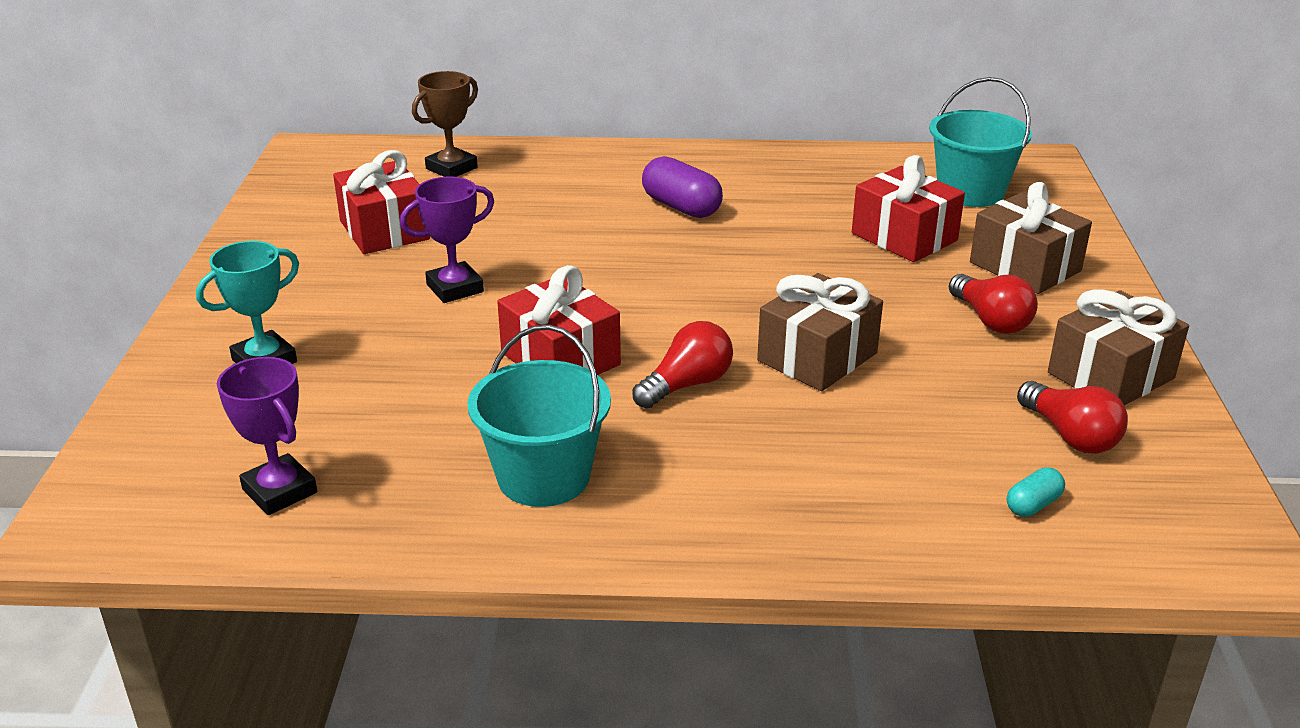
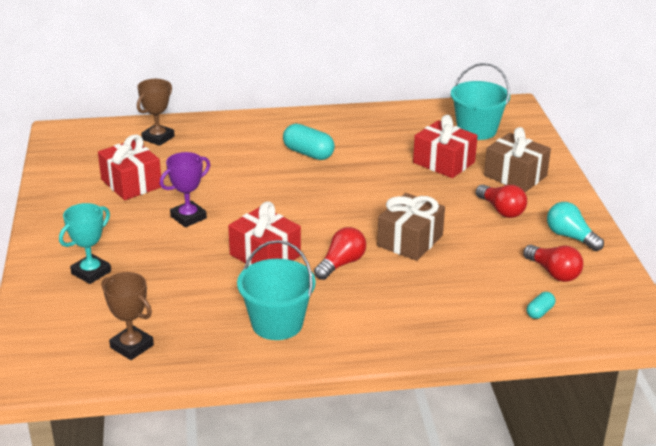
camera: 10 degrees left, 0 degrees up
(280, 491) = (132, 346): purple trophy -> brown trophy
(681, 207) = (308, 153): purple capsule -> turquoise capsule
(1110, 376) = (570, 237): brown gift -> turquoise light bulb

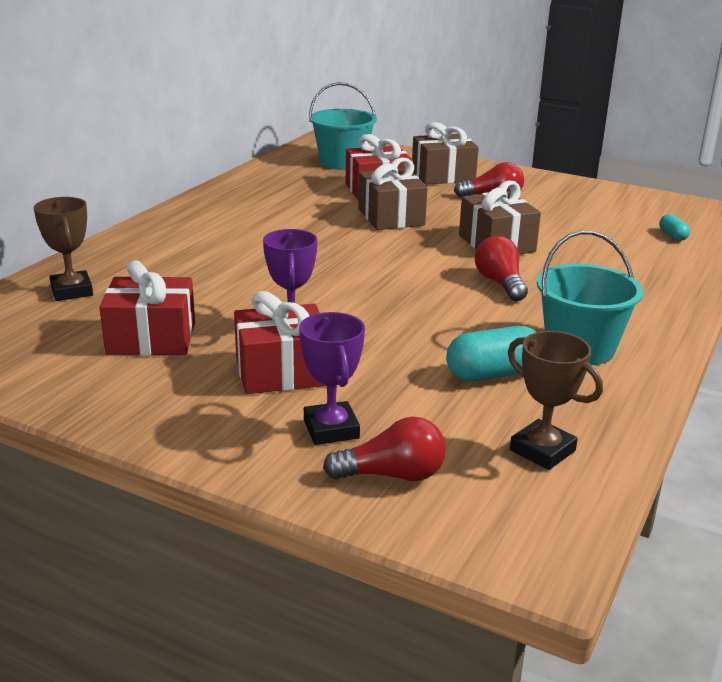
camera: 55 degrees left, 5 degrees down
(91, 272) = (331, 429): turquoise trophy -> purple trophy
(132, 346) = (542, 450): brown trophy -> brown trophy turned 60 degrees clockwise
(265, 255) = (434, 313): red gift -> red gift (282, 372)
(308, 153) = (260, 232): turquoise capsule -> turquoise capsule (493, 374)
(399, 186) = (391, 217): none -> brown gift
(553, 273) = (616, 213): red light bulb -> red light bulb (392, 475)
(570, 237) = (568, 190): turquoise light bulb -> none

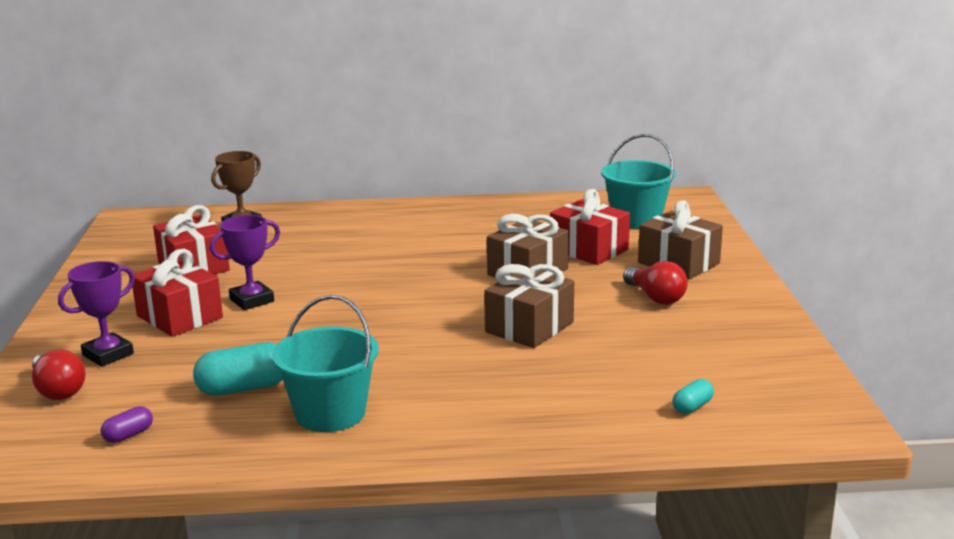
camera: 60 degrees right, 5 degrees down
(493, 374) = (243, 388): turquoise capsule -> turquoise capsule turned 60 degrees counterclockwise
(500, 283) = (433, 350): red light bulb -> none
(542, 450) = (128, 435): brown trophy -> purple capsule

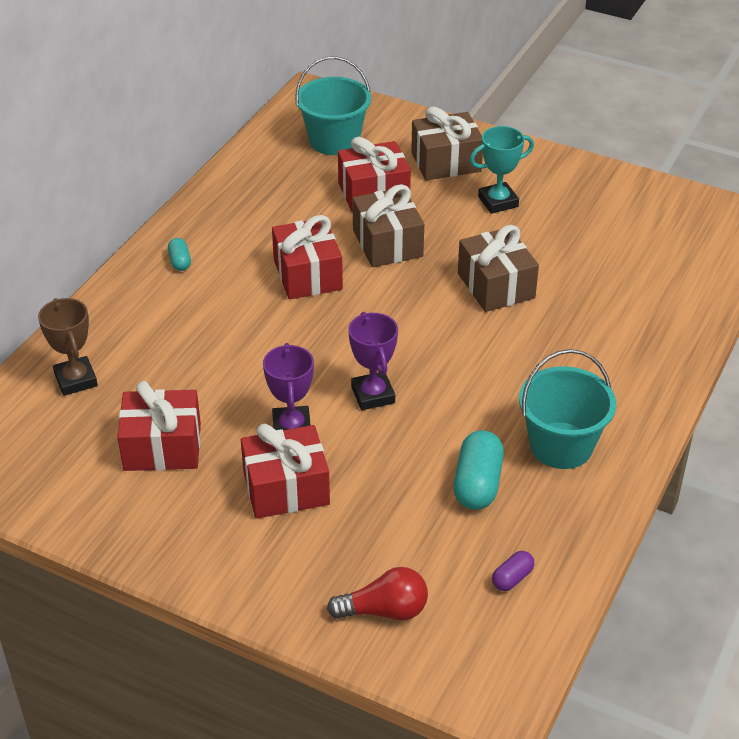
camera: 60 degrees left, 20 degrees up
(108, 354) = (332, 559): purple trophy -> purple trophy (373, 395)
(128, 435) = (512, 578): purple capsule -> purple capsule turned 60 degrees clockwise
(446, 256) = (307, 275): none -> red gift
(655, 297) = (498, 202): red light bulb -> turquoise trophy
(692, 407) = (681, 265): turquoise capsule -> turquoise capsule (180, 261)

